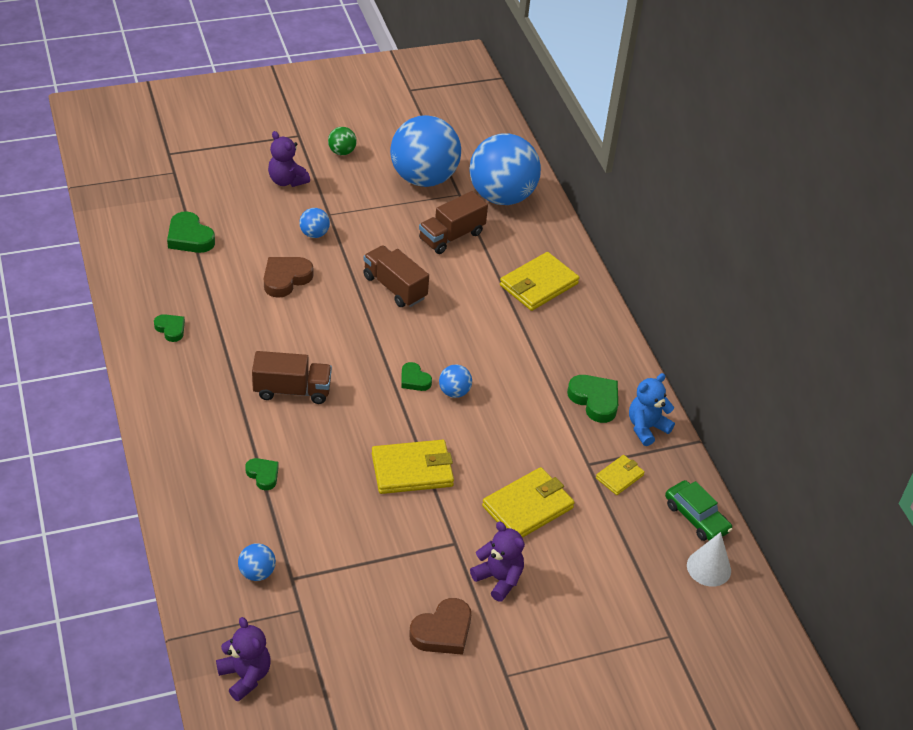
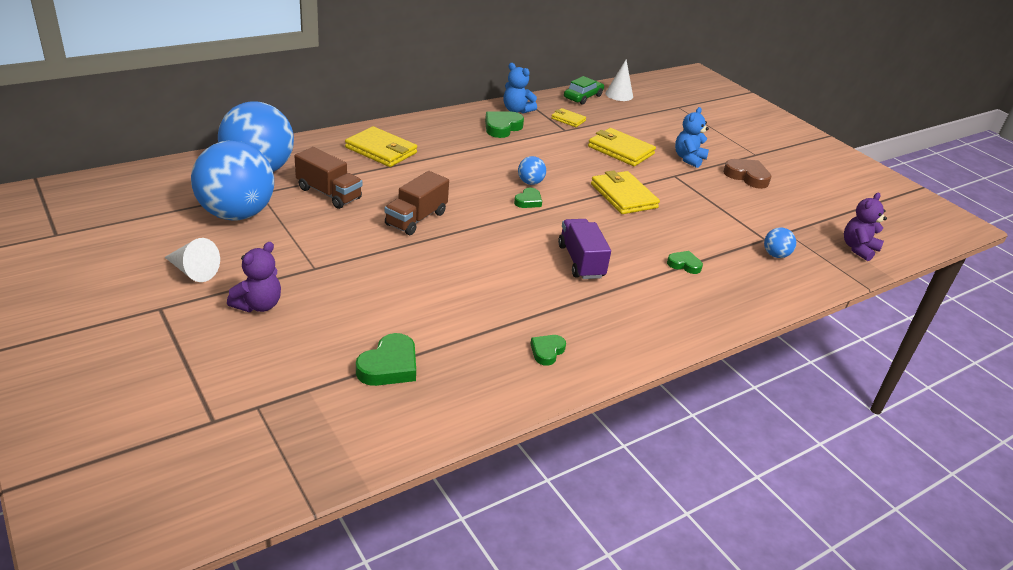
camera: 105 degrees left, 10 degrees down
(263, 475) = (684, 265): green heart -> green heart turned 75 degrees clockwise
(286, 279) = (432, 284): brown heart -> none
(292, 390) = (581, 261): brown truck -> purple truck
(314, 234) = (352, 274): blue ball -> none
(342, 152) = (193, 271): green ball -> white cone
(499, 579) = (688, 159): purple teddy bear -> blue teddy bear

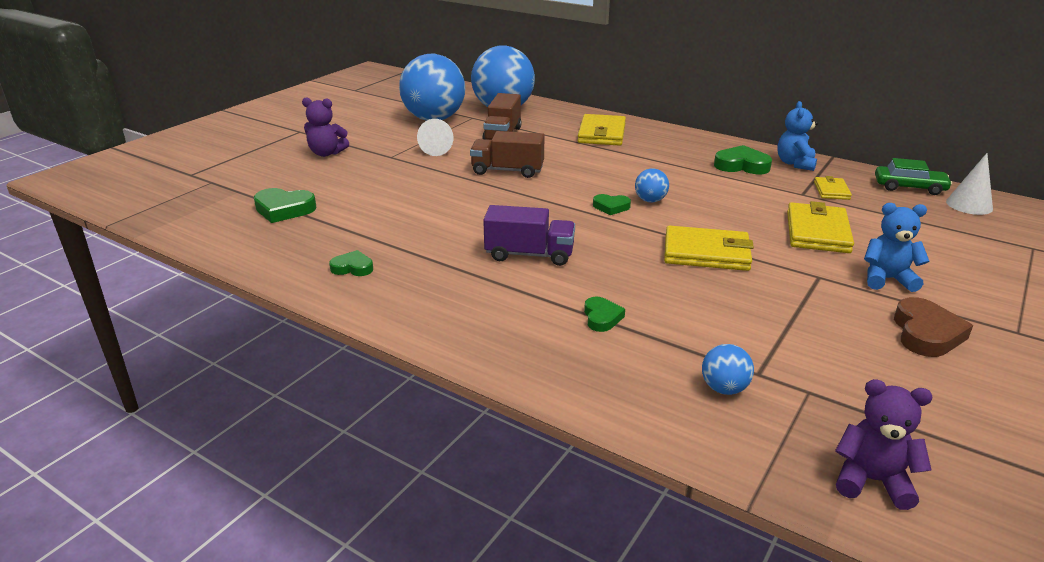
camera: 70 degrees right, 5 degrees down
(193, 271) = (349, 127): white cone -> white cone (438, 149)
(581, 261) = (529, 254): purple truck -> purple truck turned 45 degrees clockwise
(623, 196) = (706, 253): yellow wallet -> yellow wallet turned 60 degrees clockwise

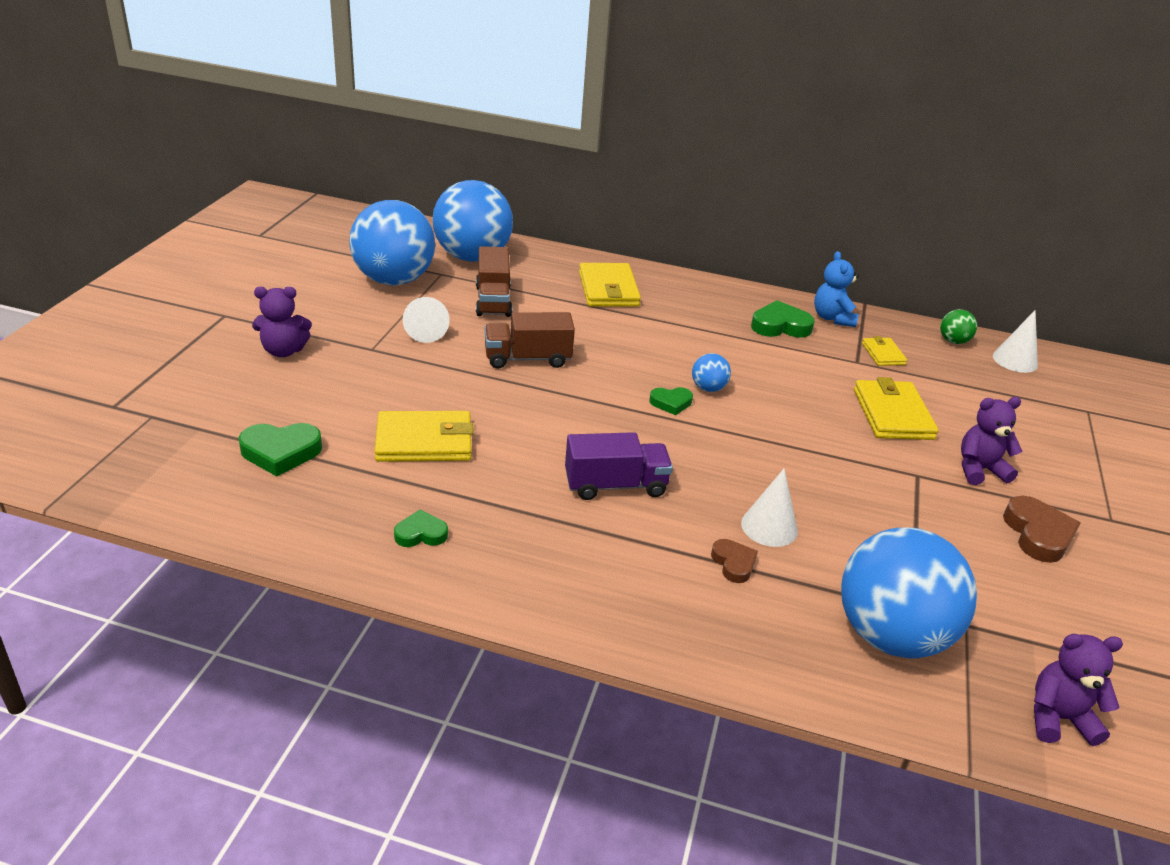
camera: 20 degrees left, 5 degrees up
(602, 317) = (733, 563): green heart -> brown heart
(650, 297) = (769, 527): none -> white cone
(706, 253) = (798, 458): yellow wallet -> yellow wallet (424, 441)
(724, 388) = (890, 635): blue ball -> blue ball, size x2.43
(887, 279) = (979, 470): blue teddy bear -> purple teddy bear
(909, 187) = (953, 341): green car -> green ball

